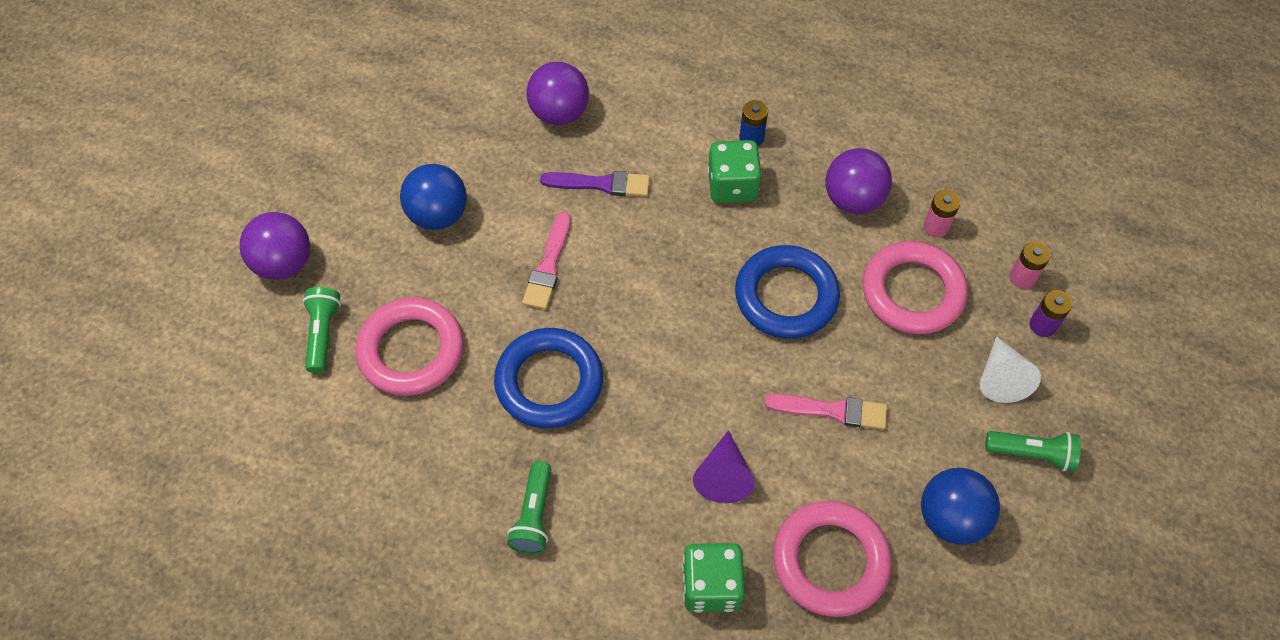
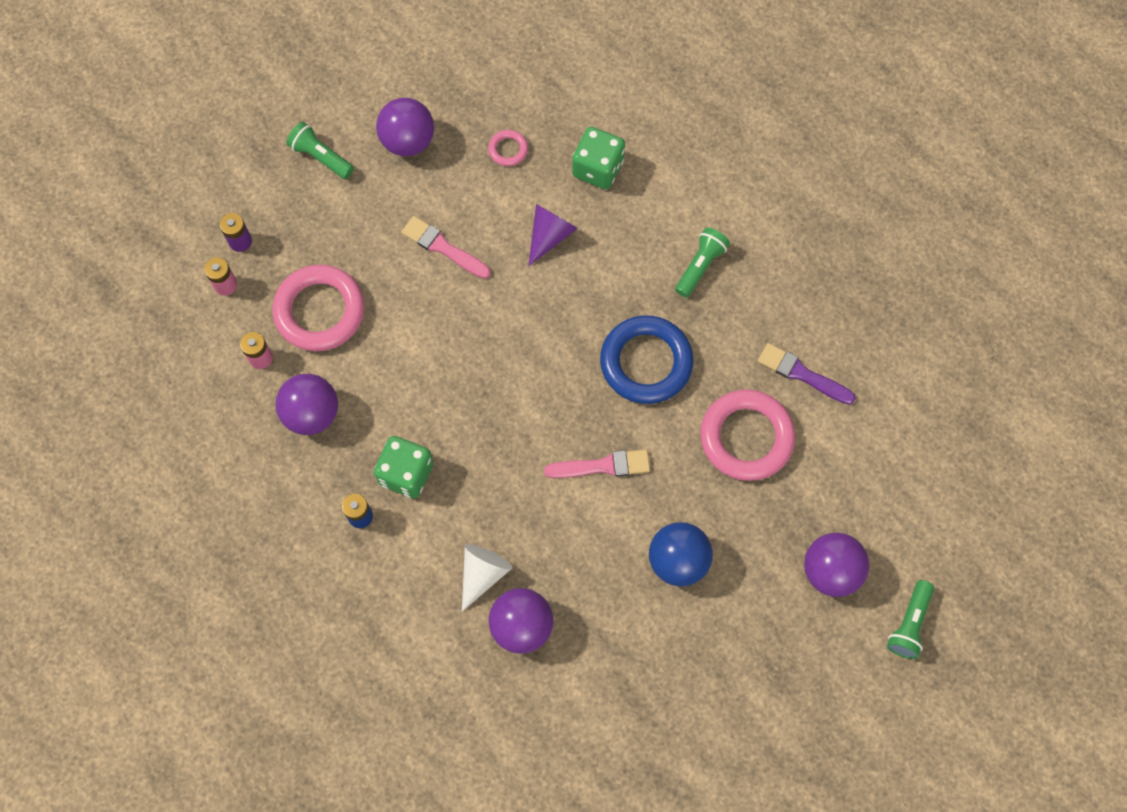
camera: 155 degrees left, 10 degrees up
(323, 333) = (815, 485): green flashlight -> green flashlight (909, 624)
(548, 266) = (602, 466): pink brush -> pink brush turned 45 degrees clockwise
(601, 184) = (520, 528): purple brush -> purple brush (802, 374)
(786, 296) = (422, 351): blue ring -> none
(830, 561) = (508, 150): pink ring -> pink ring, size x0.45
(951, 518) = (408, 141): blue ball -> purple ball
(1000, 378) = (302, 217): white cone -> white cone (482, 574)

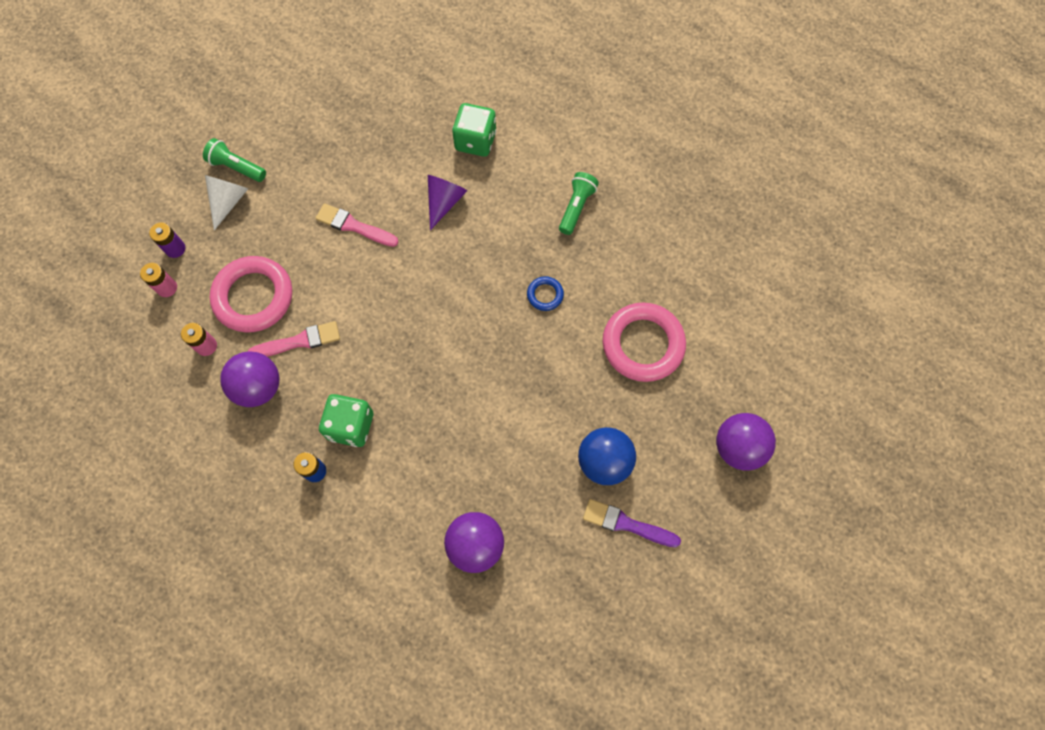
camera: 10 degrees left, 0 degrees up
(408, 141) = (310, 143): purple ball -> none
(482, 574) = (433, 504): white cone -> white cone (228, 201)
(508, 150) = (397, 137): pink ring -> none
(602, 466) = (523, 390): pink brush -> pink brush (299, 341)
(646, 362) = (545, 295): blue ring -> blue ring, size x0.45
(802, 374) = (679, 283): purple brush -> purple brush (626, 524)
(909, 624) = (815, 482): green flashlight -> none

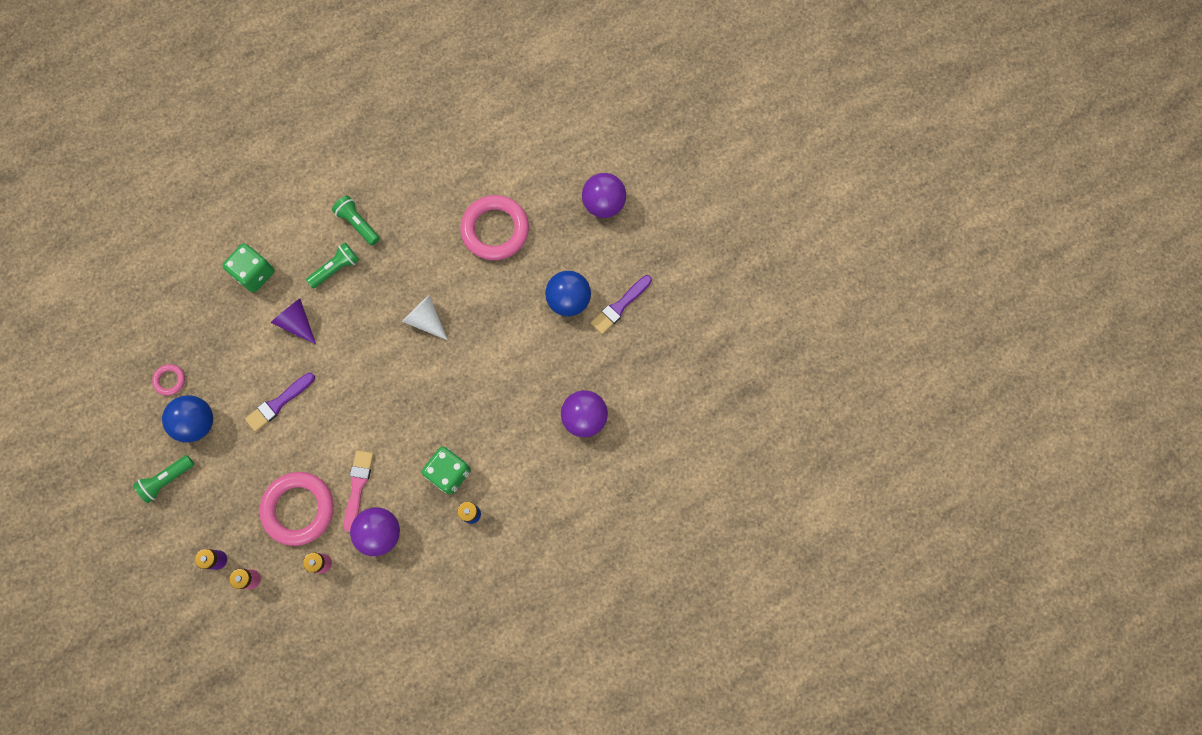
camera: 65 degrees left, 5 degrees up
(228, 201) = (197, 498): white cone -> white cone (426, 320)
(303, 165) = (197, 423): none -> blue ball
(334, 122) = (170, 380): none -> pink ring
(354, 226) = (278, 403): pink brush -> purple brush
(518, 210) = (336, 268): none -> green flashlight
(545, 295) = (418, 281): blue ring -> none

